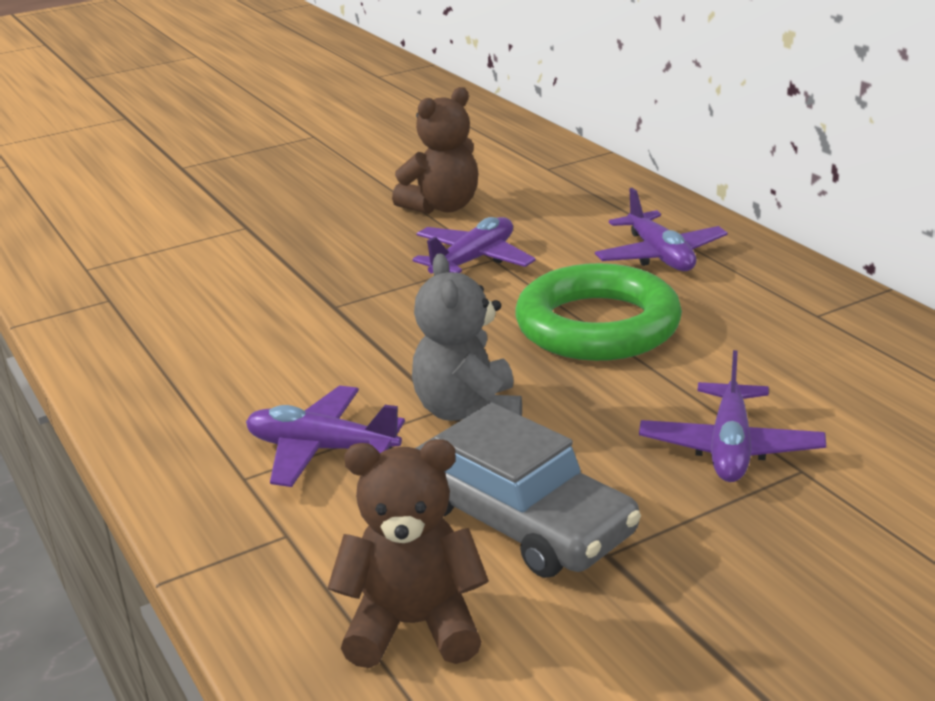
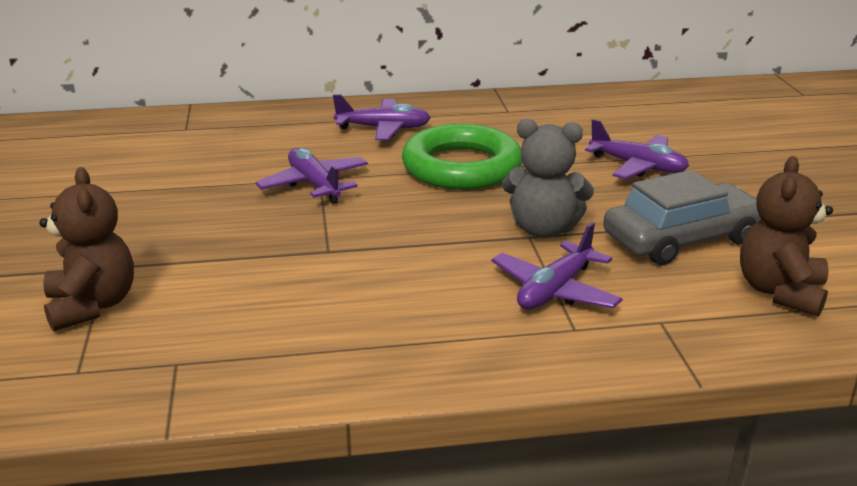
camera: 70 degrees left, 0 degrees up
(442, 207) = (198, 177): brown teddy bear -> brown teddy bear (92, 306)

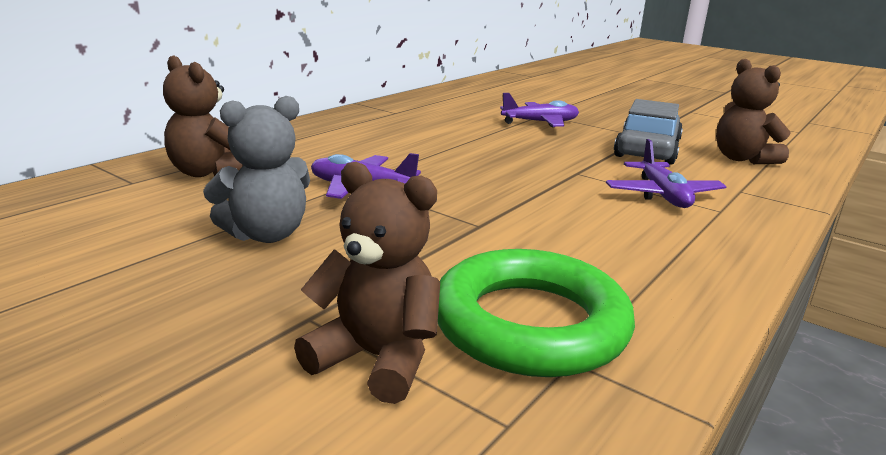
camera: 45 degrees left, 5 degrees down
(241, 135) = (209, 173): none -> brown teddy bear
(383, 129) = (330, 140): purple plane -> none
(461, 167) = (443, 148): green ring -> green ring (530, 324)
(543, 229) = (575, 167): grey teddy bear -> grey teddy bear (266, 234)

